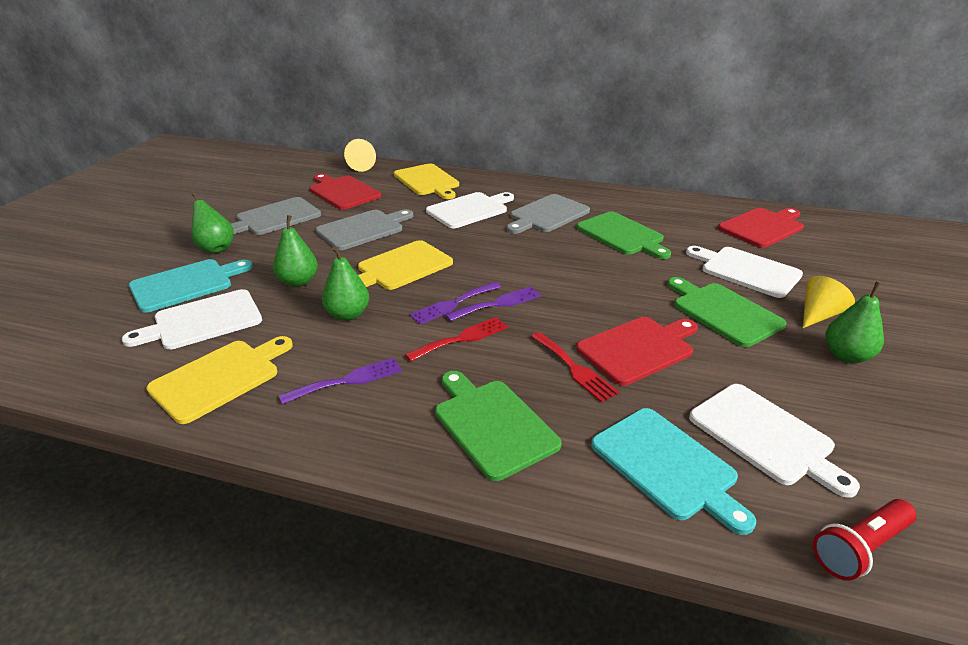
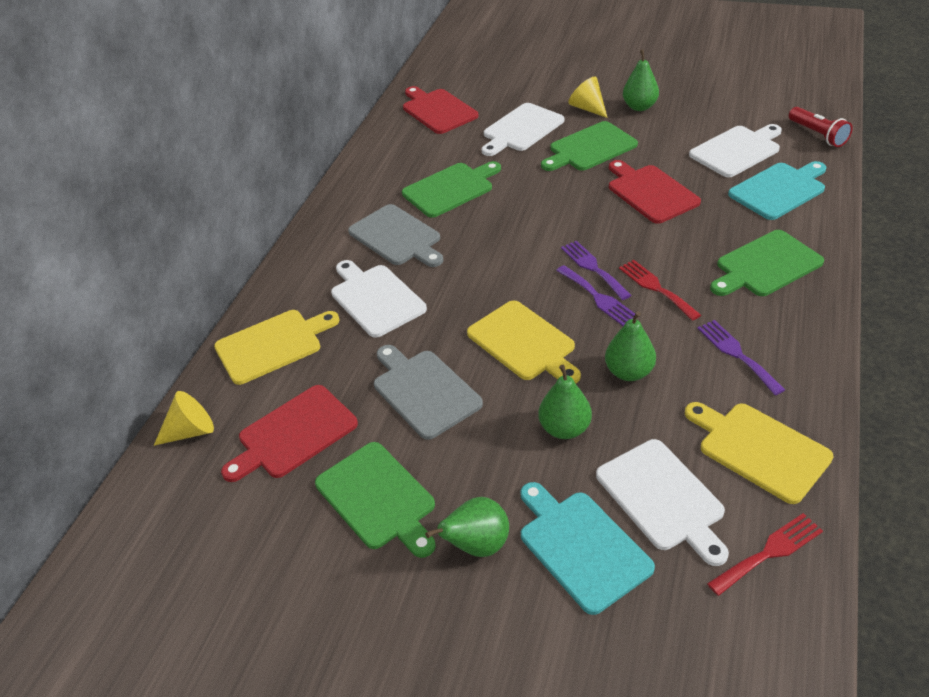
camera: 85 degrees left, 10 degrees up
(275, 218) = (378, 498): grey cutting board -> green cutting board
(574, 368) = (685, 225): red fork -> red fork (769, 552)

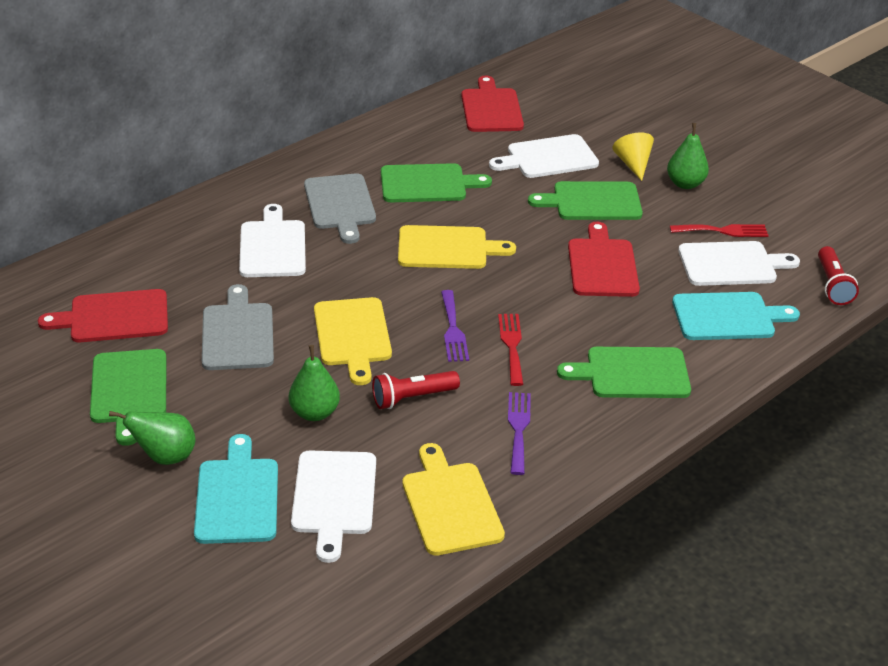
camera: 25 degrees right, 5 degrees down
(191, 431) = (46, 280): yellow cone -> none
(272, 345) = (161, 245): yellow cutting board -> yellow cutting board (447, 248)
(593, 268) = (476, 305): purple fork -> none
(629, 372) = (412, 398): green pear -> red flashlight
(769, 552) = (371, 574): red fork -> red fork (723, 231)

